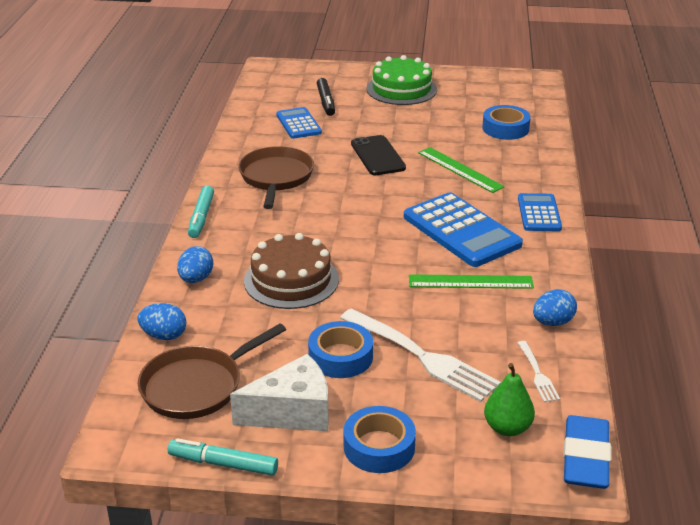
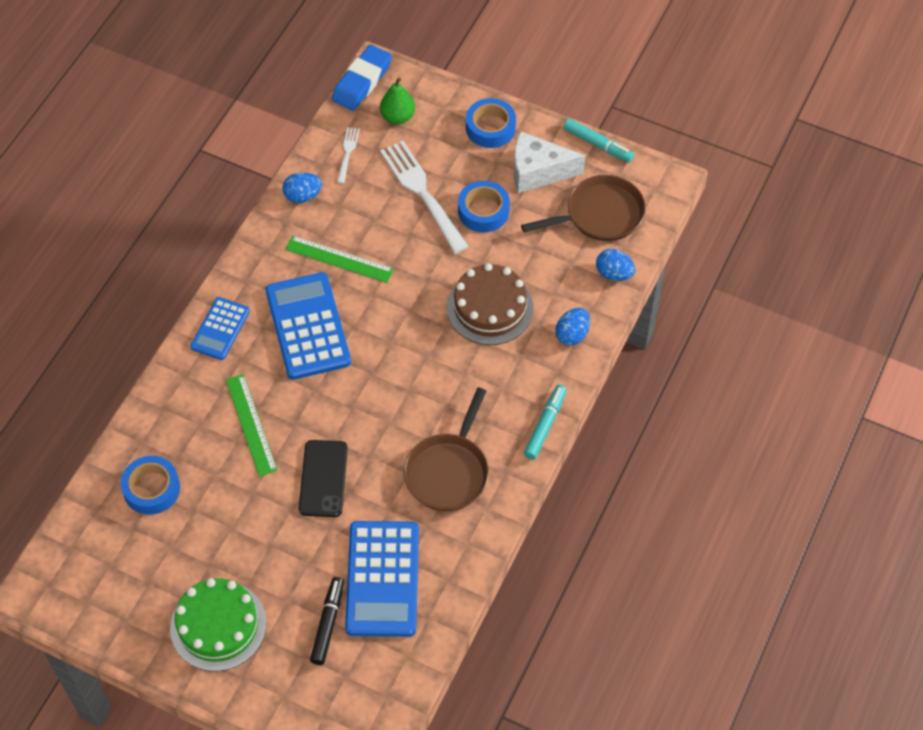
camera: 160 degrees left, 25 degrees up
(298, 124) = (382, 579): blue calculator -> blue calculator, size x1.73

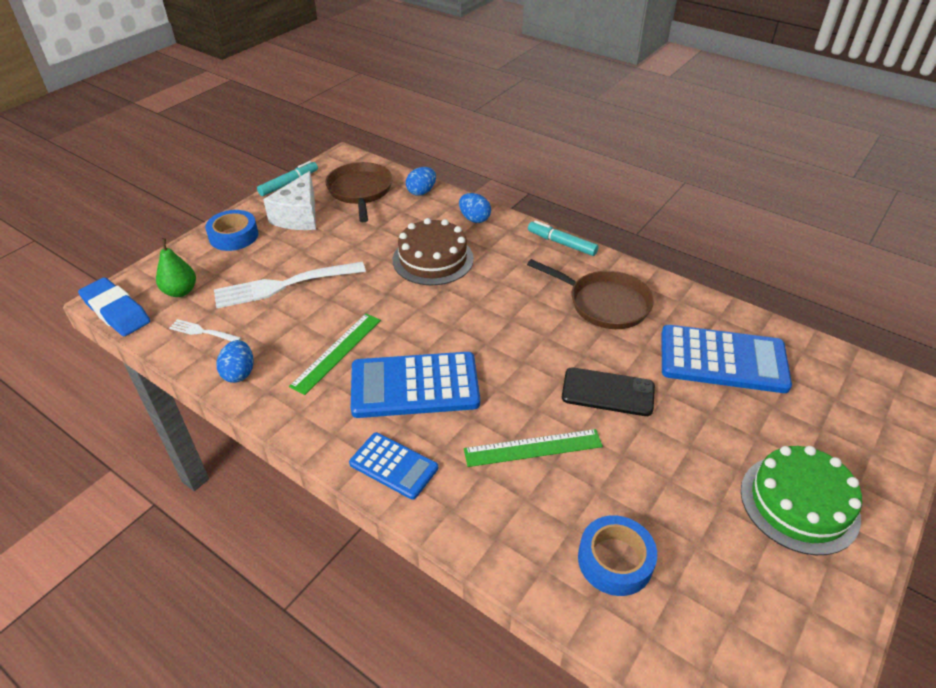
camera: 80 degrees left, 15 degrees down
(328, 623) = (779, 405): black marker -> none
(483, 211) = (325, 250): blue tape -> none

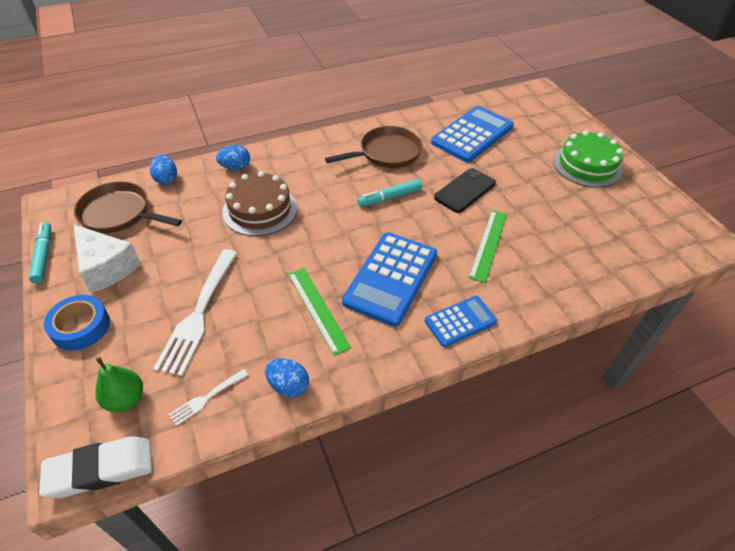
camera: 60 degrees left, 5 degrees up
(116, 311) = (100, 469): blue eraser -> white eraser
(561, 243) = (309, 141): turquoise marker -> turquoise marker (390, 197)
(615, 560) = (590, 250): blue tape -> none

